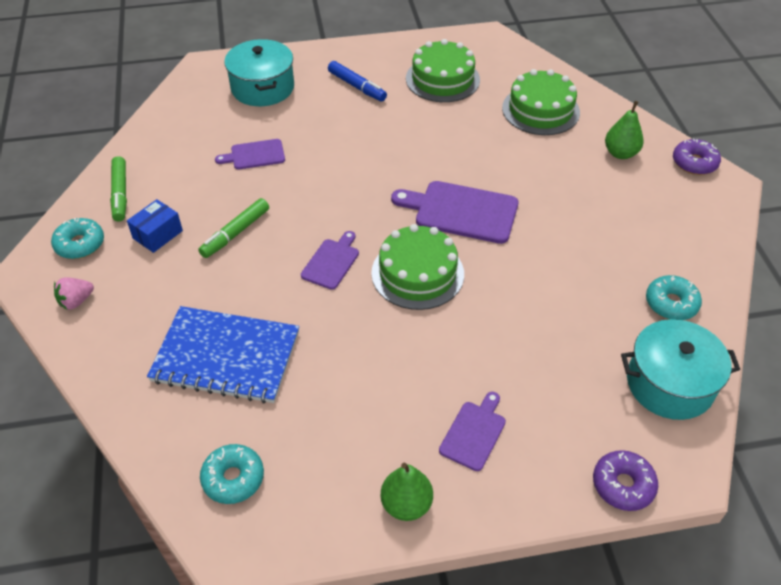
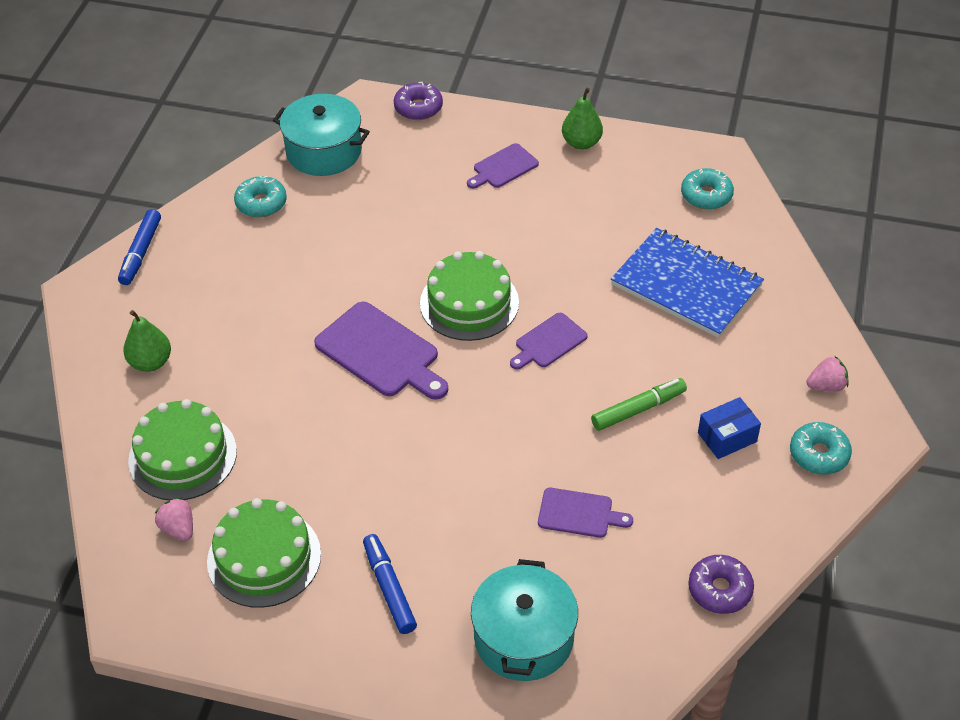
camera: 155 degrees left, 0 degrees up
(120, 194) = (763, 511): green marker -> none
(506, 77) = (178, 528): none -> pink strawberry
(694, 163) = (86, 323): purple donut -> purple donut (719, 590)
(719, 225) = (141, 252): none -> blue marker

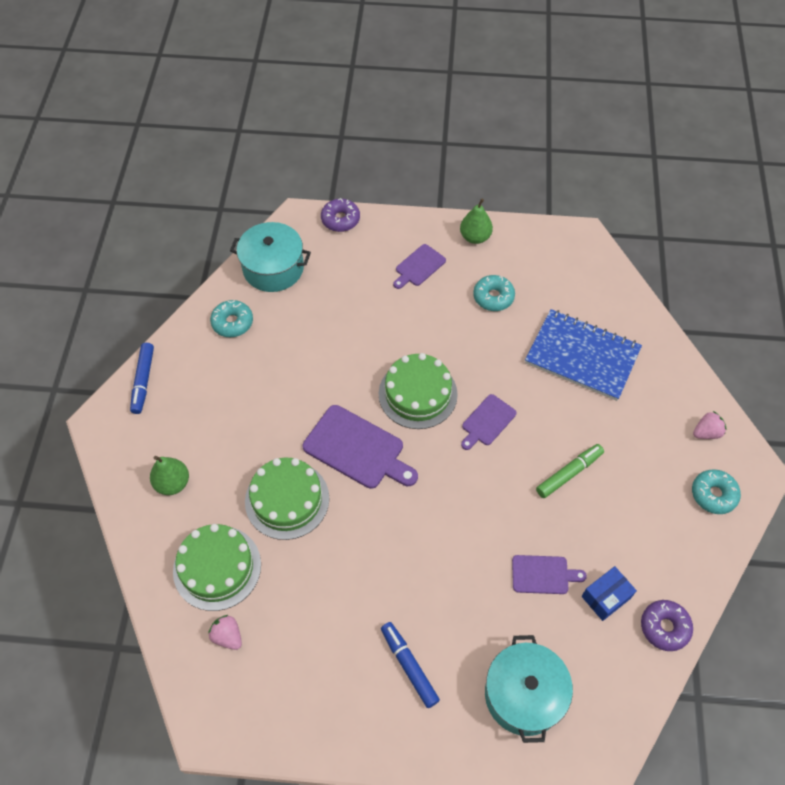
camera: 10 degrees left, 10 degrees up
(264, 558) = (303, 653): green cake -> green cake (287, 499)
(706, 195) = (580, 273): turquoise donut -> turquoise donut (493, 297)
(727, 437) = (641, 489): blue box -> blue box (606, 597)

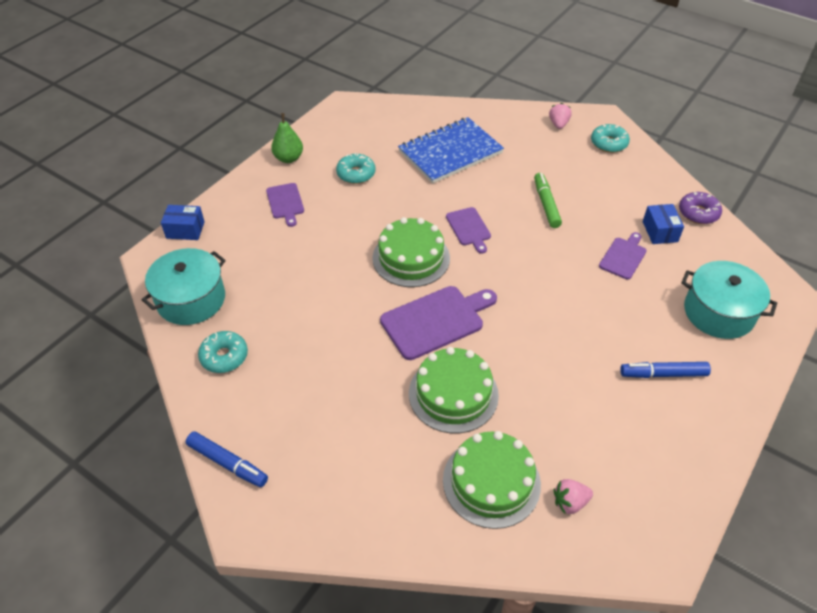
camera: 60 degrees left, 10 degrees down
(172, 483) = (371, 484): green pear -> none
(340, 219) = (185, 230): purple donut -> blue box

